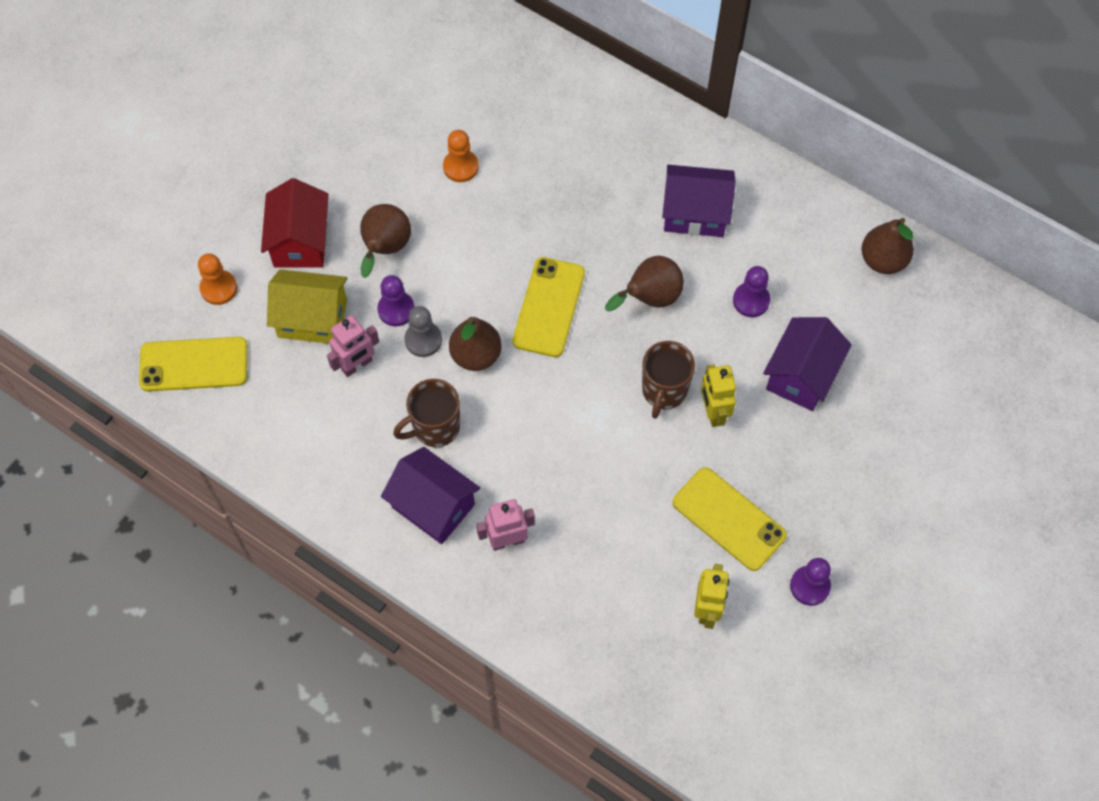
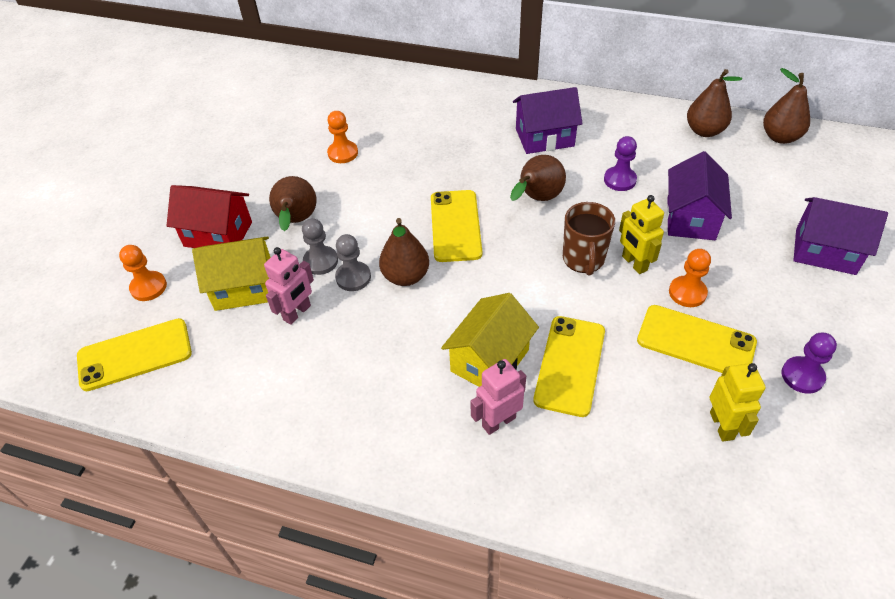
camera: 15 degrees left, 15 degrees down
(300, 241) = (218, 234): red house -> red house turned 60 degrees counterclockwise
(396, 310) = (320, 261): purple pawn -> grey pawn
(433, 506) = (412, 411): purple house -> purple house (825, 251)
(435, 428) = (389, 343): brown mug -> none
(523, 476) = (490, 360): none -> yellow house
(596, 505) = (570, 365): none -> yellow phone
(749, 463) = (687, 293): none -> orange pawn
(965, 296) = (780, 137): none -> brown pear

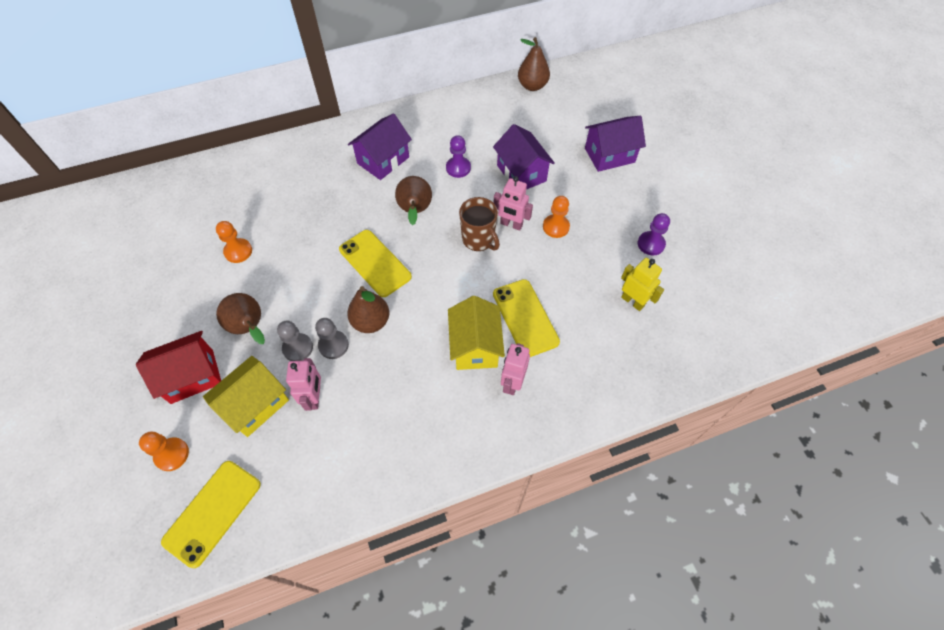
camera: 40 degrees left, 10 degrees up
(634, 263) = (511, 224): yellow robot -> pink robot
(696, 341) = (583, 257): yellow phone -> none
(704, 131) = (484, 103): brown pear -> none

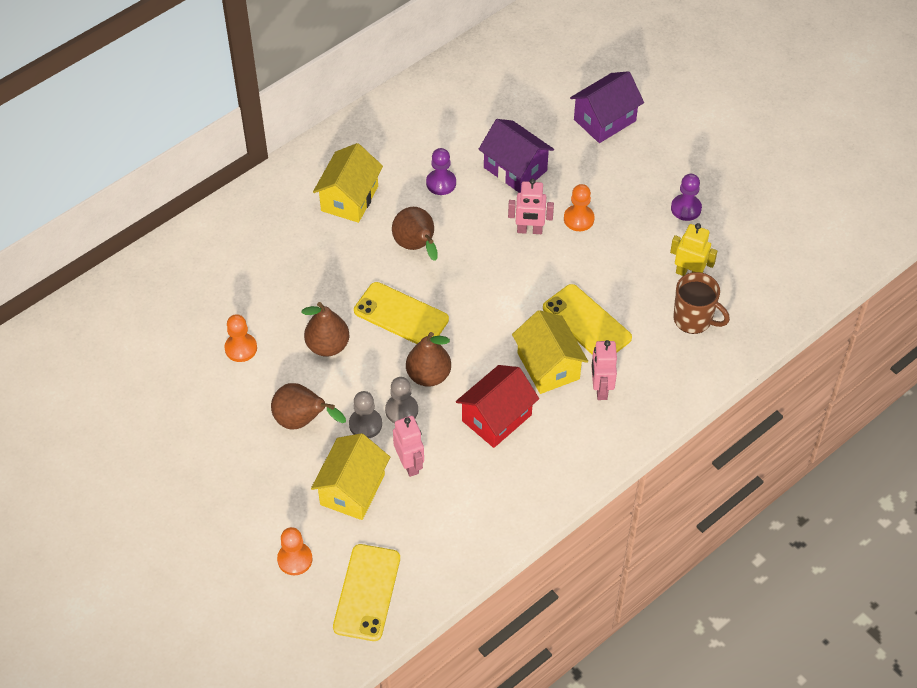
camera: 20 degrees left, 5 degrees down
(192, 376) = (269, 485): red house -> red house (496, 418)
(383, 160) = (349, 198): purple house -> yellow house
(479, 239) = (502, 257): brown mug -> brown mug (694, 319)
(532, 86) = (481, 58): brown pear -> brown pear (327, 346)

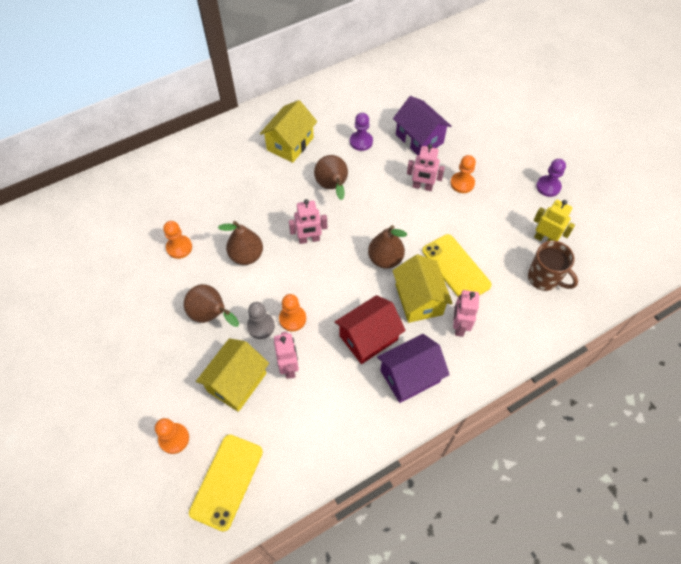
camera: 10 degrees right, 5 degrees up
(401, 315) = (309, 239): yellow phone -> pink robot
(401, 410) = (292, 319): grey pawn -> orange pawn
(428, 375) = (320, 292): brown pear -> brown pear (385, 259)
(604, 120) = (493, 111): purple house -> purple house (410, 376)

